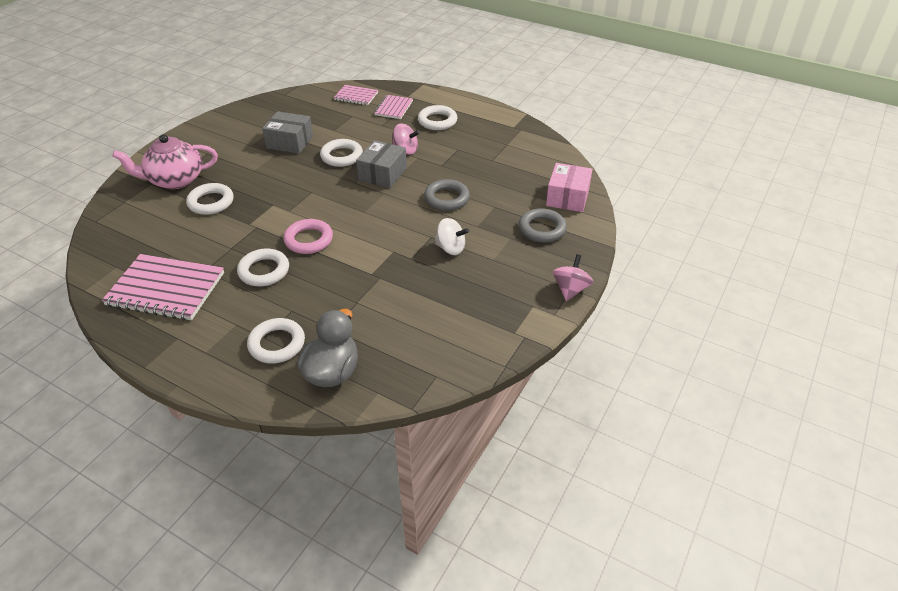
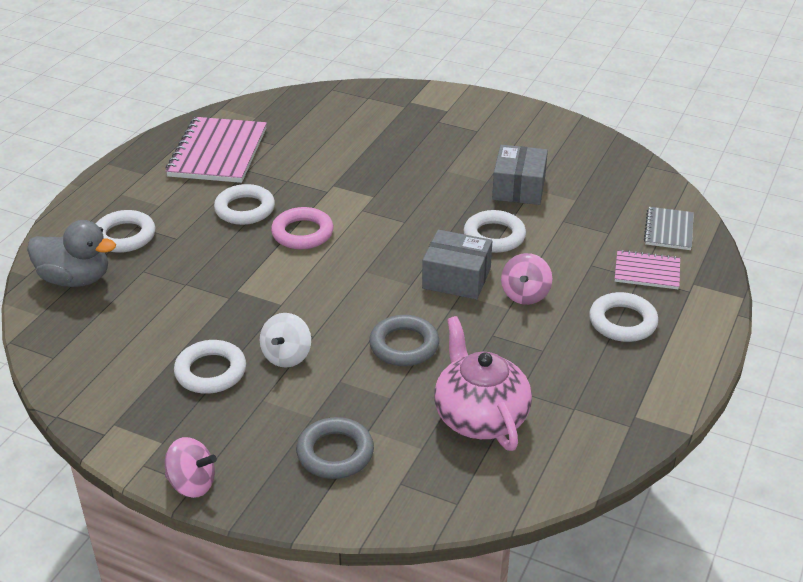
camera: 85 degrees right, 5 degrees down
(175, 180) = (414, 120): pink teapot -> pink teapot (480, 416)
(211, 202) = (372, 152): white ring -> white ring (211, 371)
(356, 96) = (669, 230): pink notebook -> grey notebook
(567, 197) = (424, 486): pink box -> none

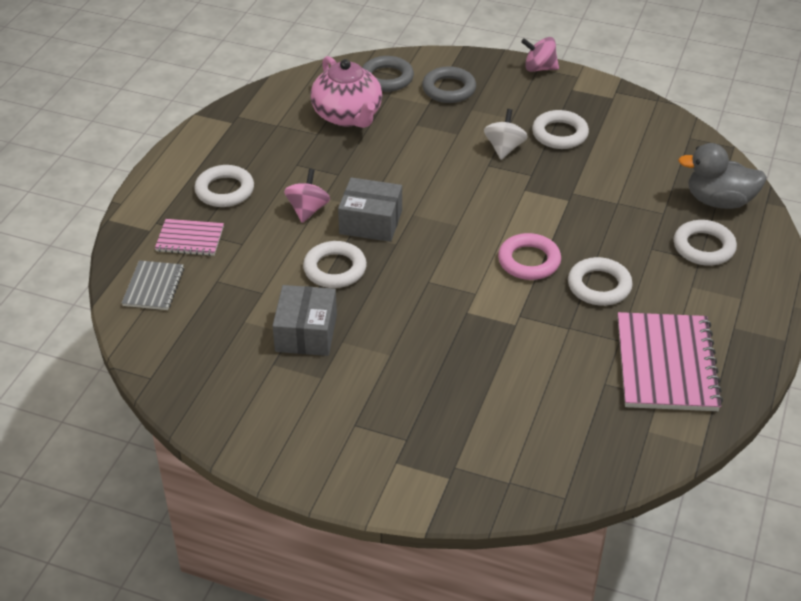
camera: 175 degrees right, 5 degrees up
(404, 345) = (411, 161): grey ring -> grey ring (387, 78)

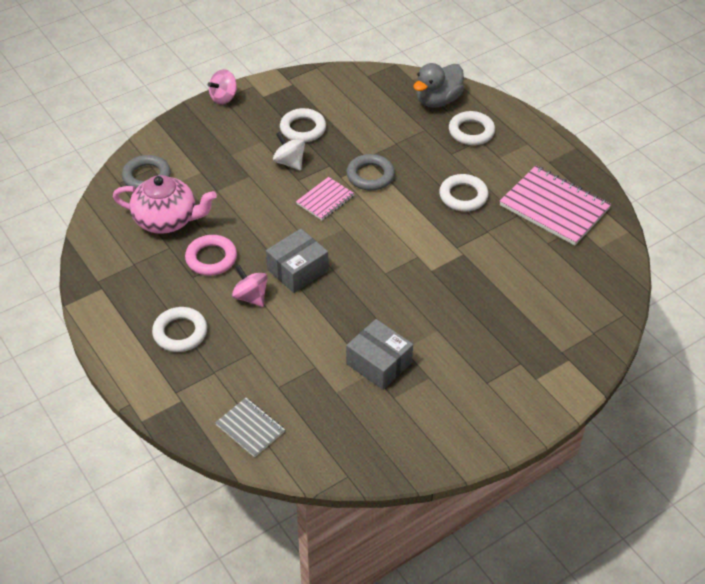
camera: 55 degrees left, 5 degrees up
(190, 239) = (216, 380): pink notebook -> pink notebook (325, 200)
(335, 269) = (328, 314): white ring -> none
(449, 89) = (196, 153): grey ring -> grey ring (370, 176)
(529, 261) = (411, 214): pink ring -> pink ring (211, 258)

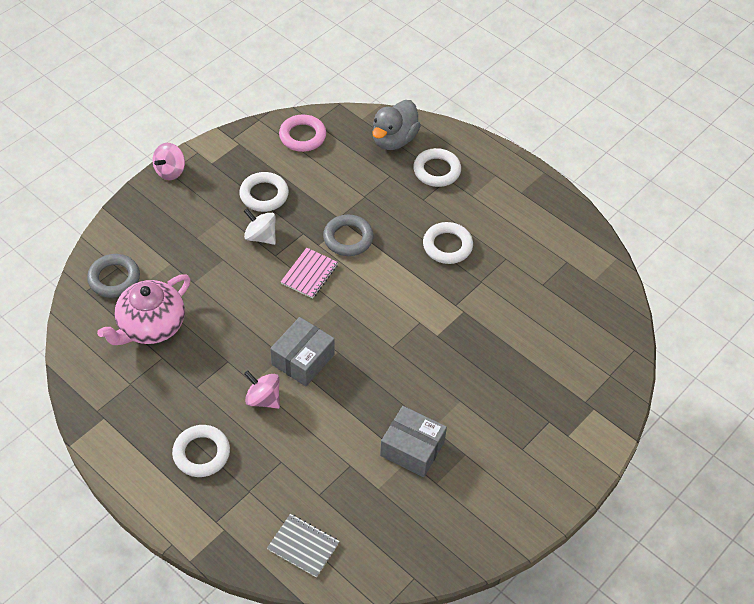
camera: 15 degrees left, 5 degrees up
(167, 220) = (150, 326): pink teapot -> pink teapot turned 135 degrees clockwise
(211, 258) = (210, 362): pink ring -> pink ring (302, 136)
(554, 207) = (539, 243): pink notebook -> none

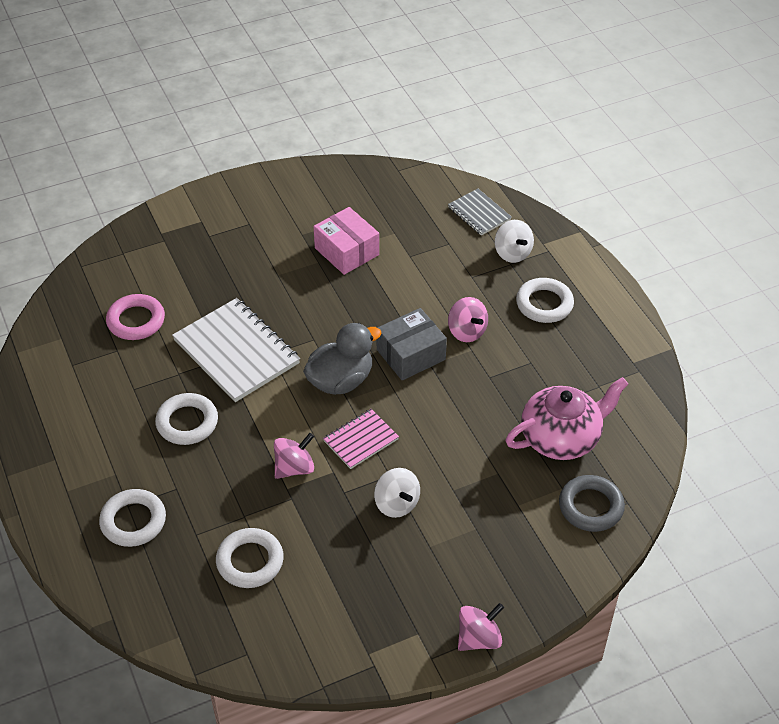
camera: 155 degrees left, 5 degrees down
(251, 504) = (512, 253): none -> white spinning top
(264, 195) = (368, 559): white ring -> white ring (250, 561)
(302, 136) = (275, 634): pink ring -> pink ring (136, 321)
(348, 238) = (294, 468): grey ring -> pink spinning top
(394, 140) = (157, 586): grey duck -> grey duck (340, 381)
(412, 449) = (346, 251): grey box -> pink box
(448, 314) = (236, 352): none -> white notebook

